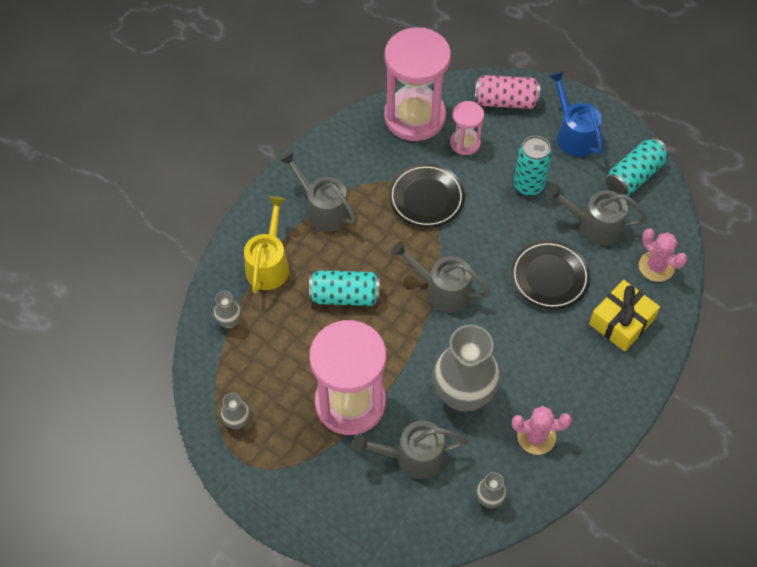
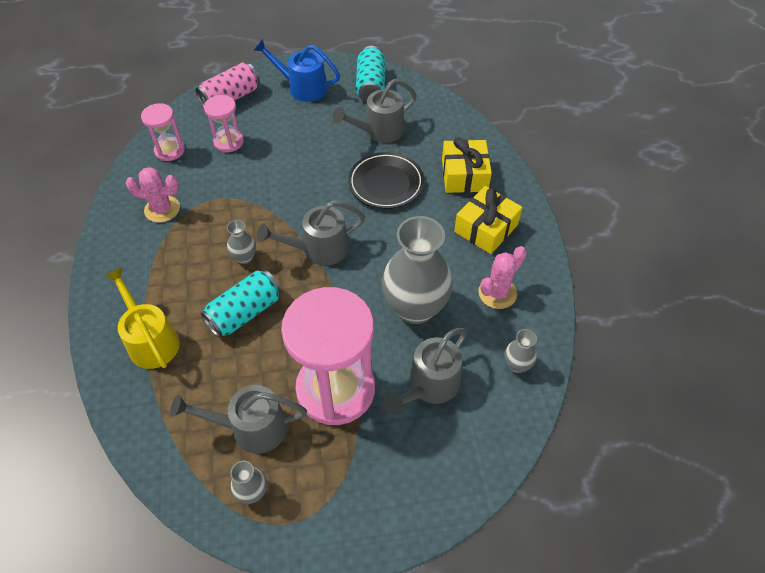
camera: 45 degrees left, 5 degrees down
(229, 321) = (159, 414): grey vase -> grey vase (244, 258)
(323, 209) = (158, 264): grey watering can -> grey watering can (251, 428)
(414, 117) = (169, 150): pink hourglass -> pink hourglass, size x0.49
(426, 198) = (238, 197): black plate -> none
(528, 185) = (306, 137): turquoise can -> none
(587, 380) = (486, 228): none -> yellow gift
(656, 266) = (446, 127): pink cactus -> pink cactus (162, 209)

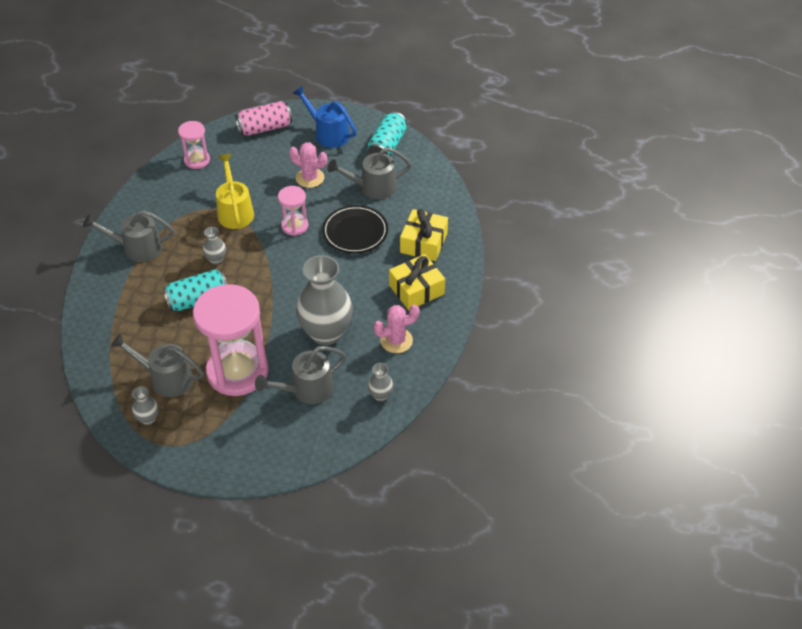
camera: 20 degrees right, 5 degrees down
(150, 340) = (123, 299): yellow watering can -> yellow watering can (234, 211)
(162, 209) = (171, 206): pink cactus -> pink cactus (310, 178)
(228, 142) = (246, 165): pink hourglass -> pink hourglass (294, 226)
(318, 249) = (275, 269): grey watering can -> grey watering can (137, 248)

